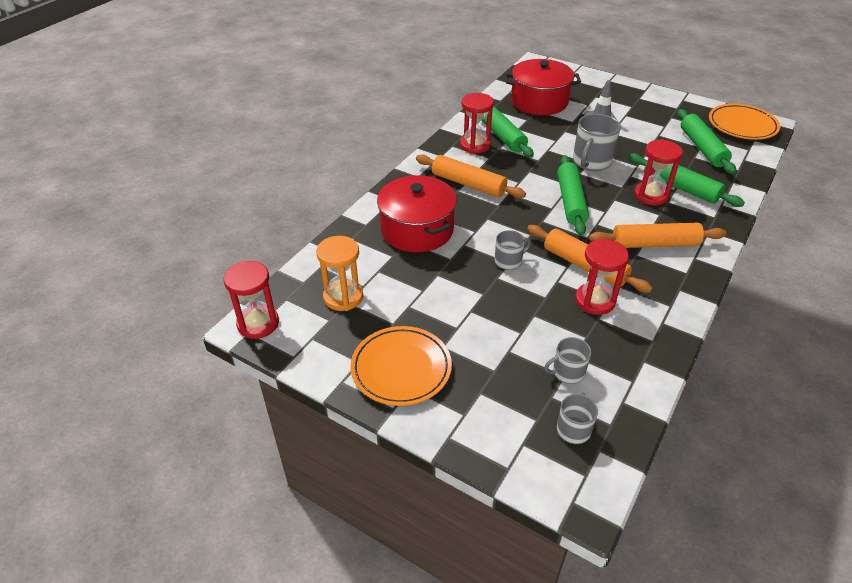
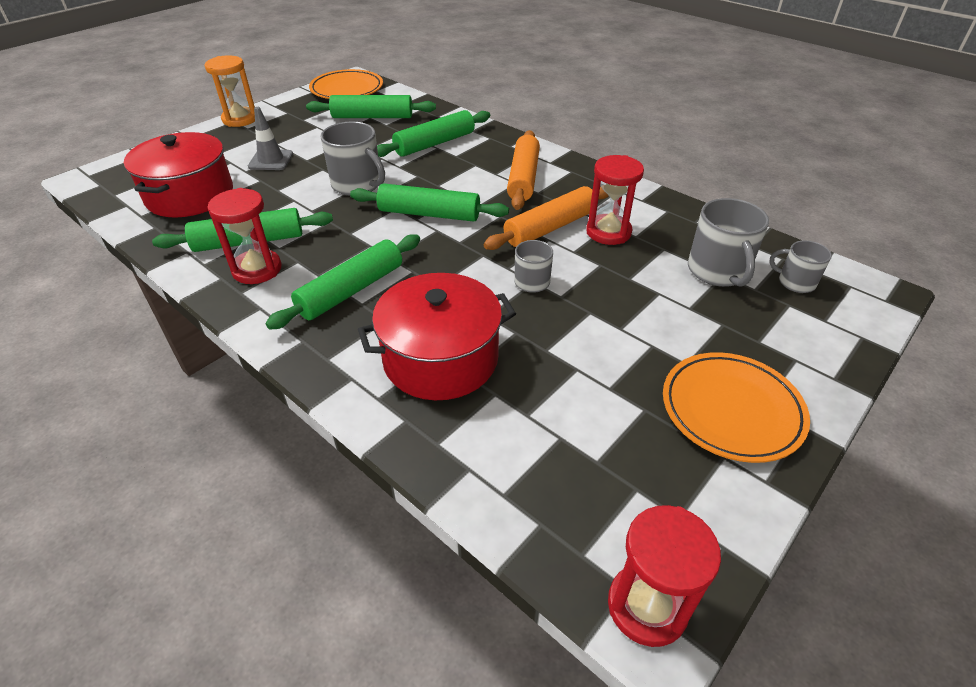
camera: 80 degrees left, 0 degrees up
(343, 297) = (585, 466): orange hourglass -> orange hourglass (240, 119)
(468, 184) = (351, 290): orange rolling pin -> green rolling pin
(567, 372) = (718, 271): grey mug -> grey mug, size x1.69
(651, 195) = (441, 162): red hourglass -> none

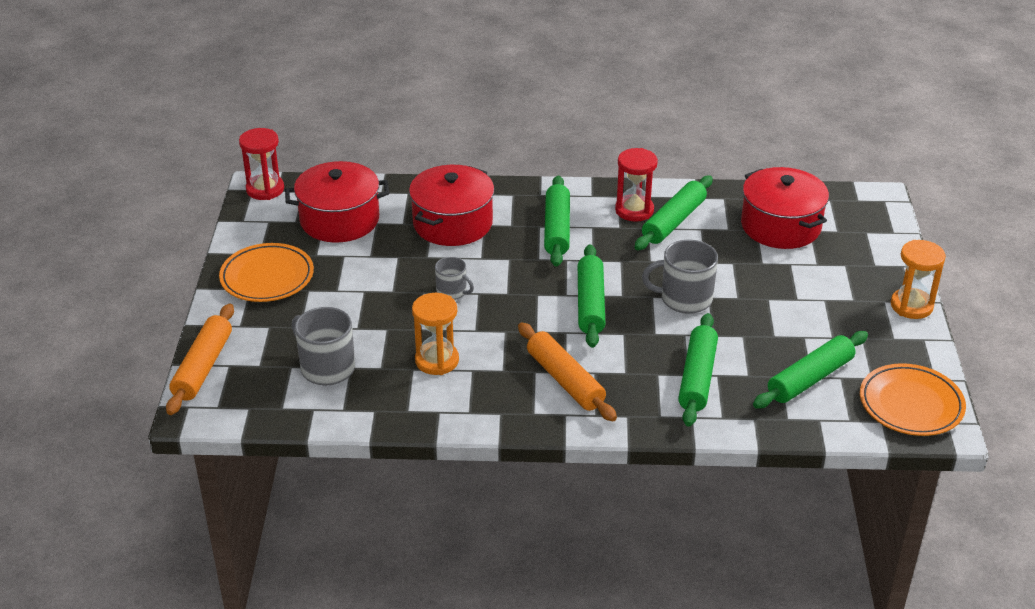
camera: 140 degrees right, 5 degrees down
(271, 160) = (792, 282): grey traffic cone -> none
(429, 214) = (590, 304): green rolling pin -> green rolling pin turned 60 degrees counterclockwise
(550, 227) = (486, 341): orange rolling pin -> orange rolling pin (203, 367)
(571, 451) = (339, 220): none -> red pot
(608, 232) = (437, 361): red hourglass -> orange hourglass
(795, 282) = (262, 388): grey mug -> none

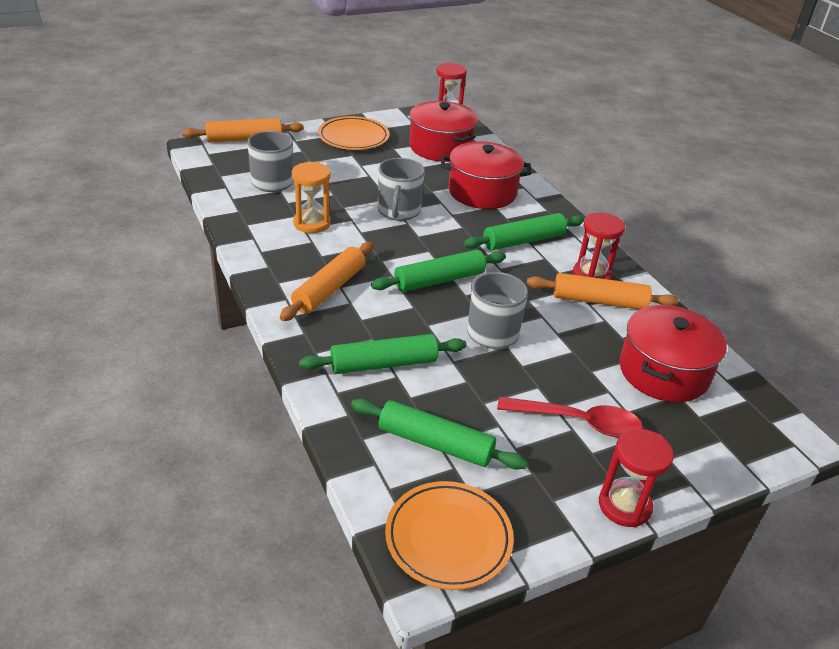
camera: 60 degrees right, 0 degrees up
(452, 292) = (398, 211): grey mug -> grey mug, size x1.69
(673, 221) = (599, 301): green rolling pin -> orange rolling pin
(818, 293) = (578, 422): none -> red spoon
(911, 306) = (624, 506): orange hourglass -> red hourglass

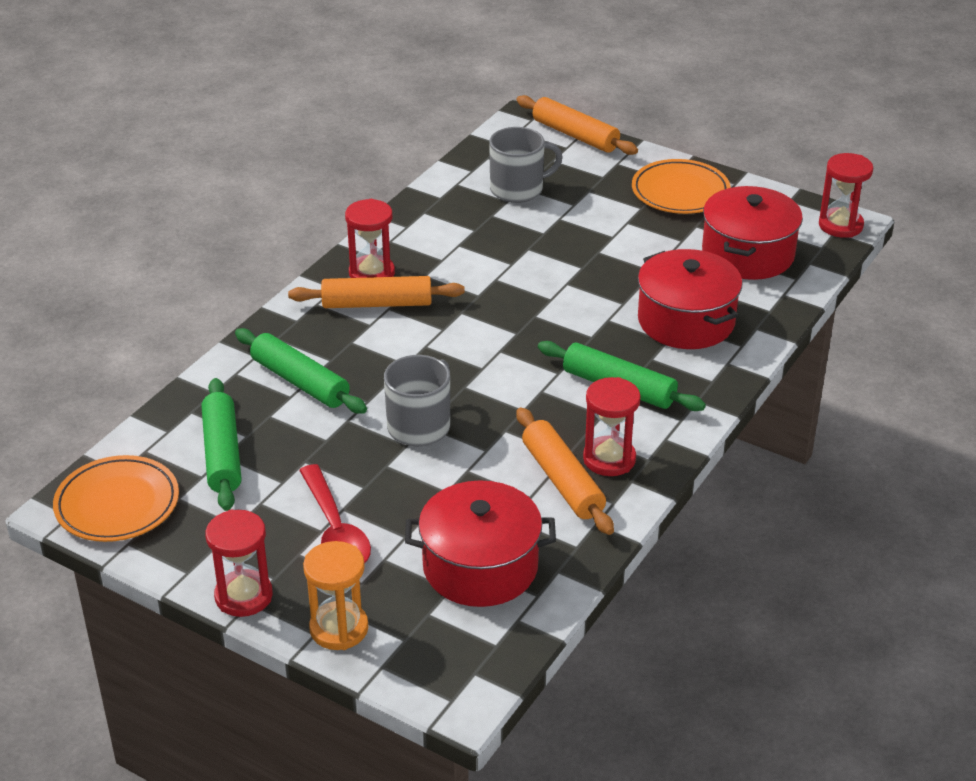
camera: 60 degrees right, 0 degrees up
(290, 276) = (372, 274): none -> red hourglass
(312, 223) = (473, 245): orange hourglass -> orange hourglass (339, 628)
(398, 211) = (567, 284): grey mug -> none
(439, 280) = (470, 360): green rolling pin -> none

